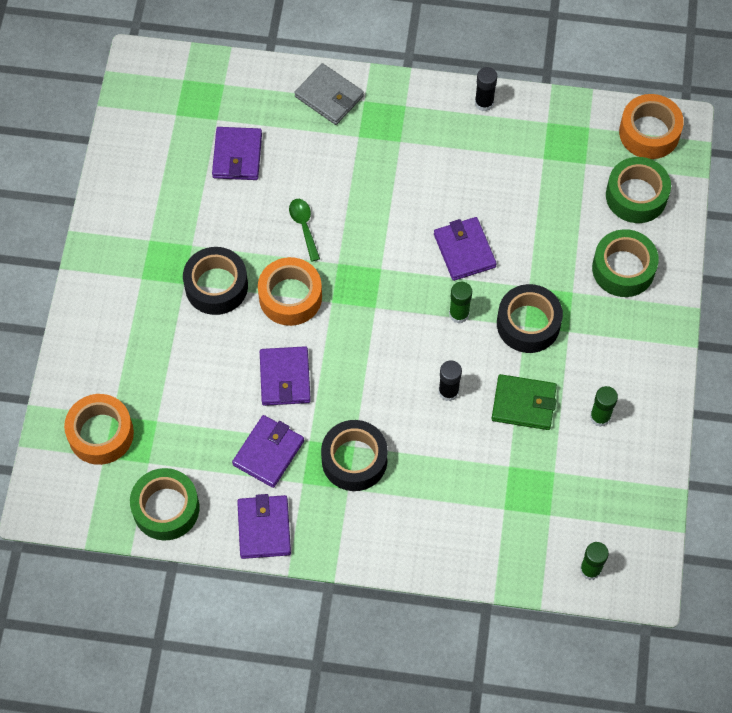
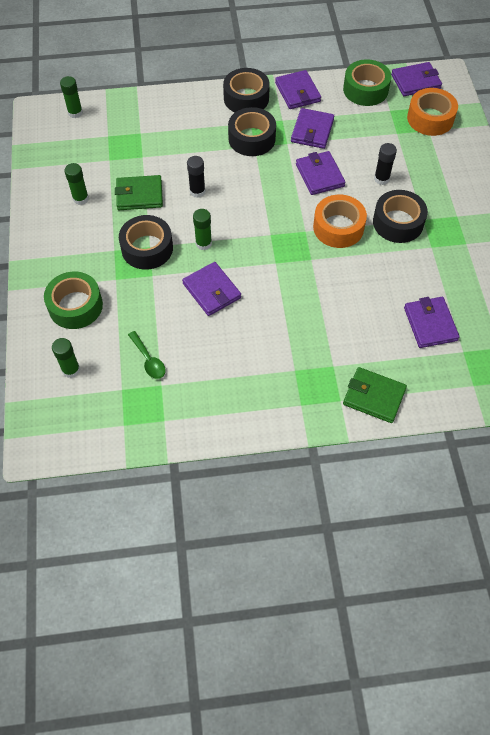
camera: 165 degrees right, 5 degrees down
(89, 505) = (415, 82): none -> purple wallet
(304, 226) = (349, 280): green spoon -> green spoon (148, 360)
(329, 96) = (374, 396): grey wallet -> green wallet
(340, 535) = (246, 98): none -> black tape
(484, 103) = (228, 425): black glue stick -> black glue stick (381, 179)
(636, 196) = (71, 370): green tape -> green glue stick
(649, 132) = (65, 433): orange tape -> none

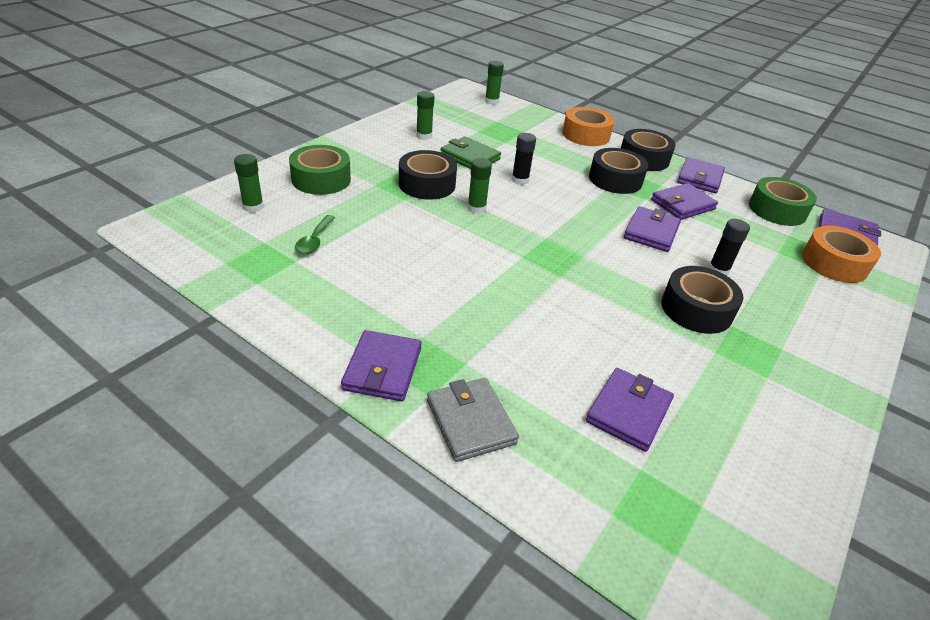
camera: 40 degrees right, 20 degrees down
(212, 291) = (436, 237): purple wallet -> purple wallet (382, 369)
(338, 227) = (622, 273): orange tape -> orange tape (586, 135)
(374, 396) = (470, 422): green wallet -> grey wallet

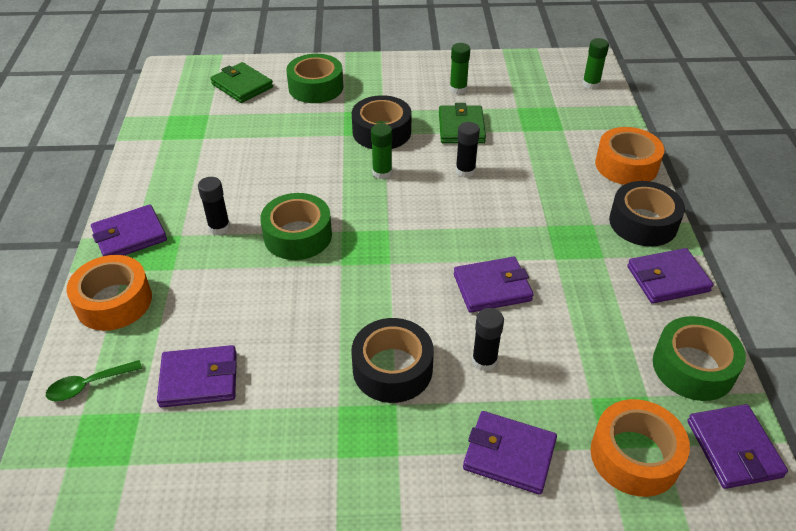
camera: 55 degrees right, 5 degrees up
(253, 207) = (242, 86): green glue stick -> green wallet
(314, 240) = (235, 130): green spoon -> green spoon (88, 385)
(440, 311) = (219, 227): none -> black glue stick
(470, 422) = (114, 301): grey wallet -> orange tape
(503, 278) = (298, 235): none -> green tape
(615, 180) = (561, 223): black tape -> none
(682, 204) = (584, 288): purple wallet -> purple wallet (509, 455)

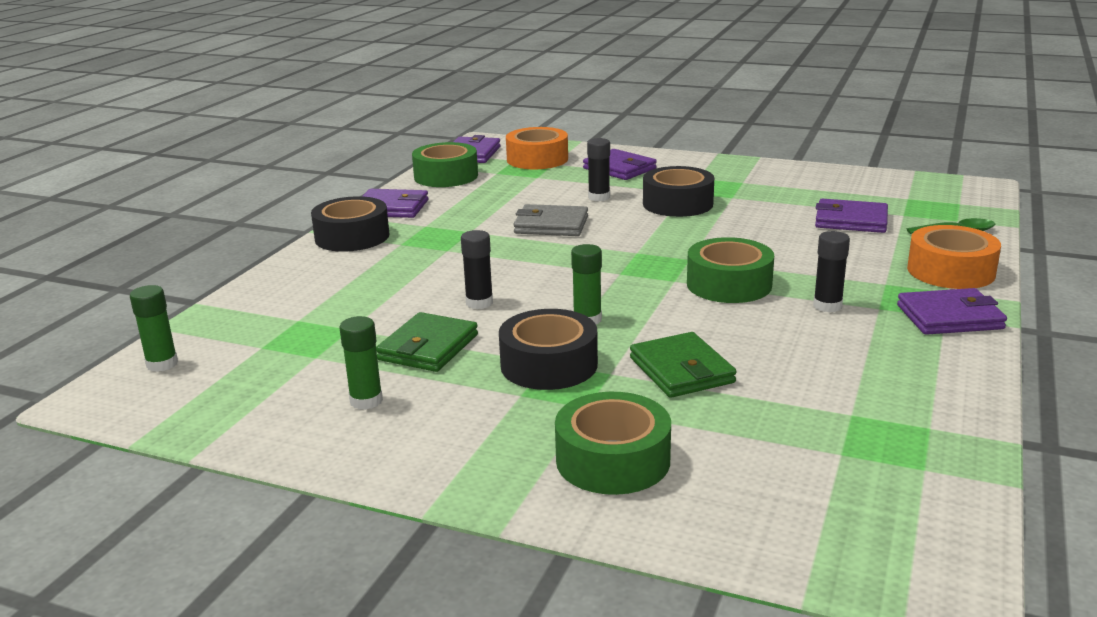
camera: 155 degrees left, 20 degrees down
(242, 86) = (764, 498): green wallet -> green wallet (681, 370)
(492, 287) = (551, 225): purple wallet -> grey wallet
(626, 165) = (288, 275): orange tape -> none

